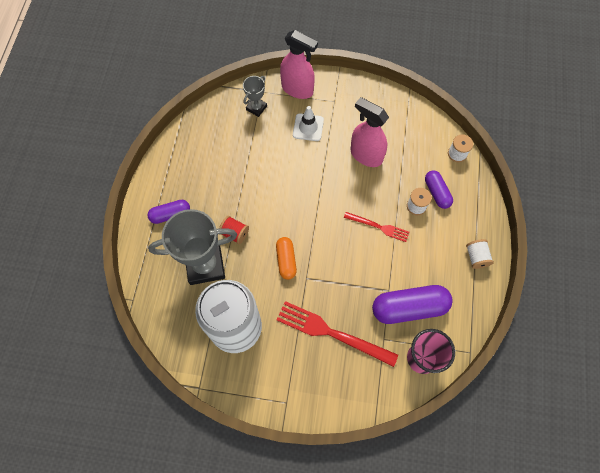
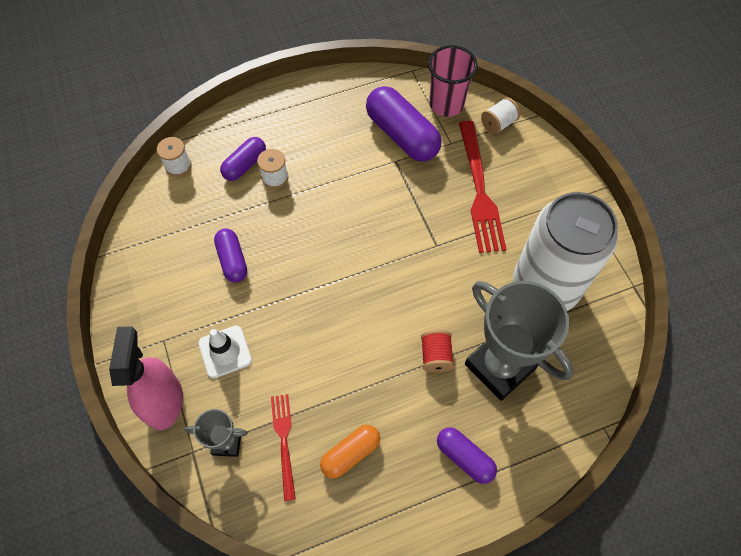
camera: 120 degrees left, 5 degrees down
(286, 260) = (430, 277): orange capsule -> orange capsule (350, 453)
(366, 155) = (232, 260): pink spray bottle -> purple capsule
(378, 227) = (325, 202): red fork -> red fork (284, 441)
(476, 257) = (305, 100): white spool -> white spool (498, 124)

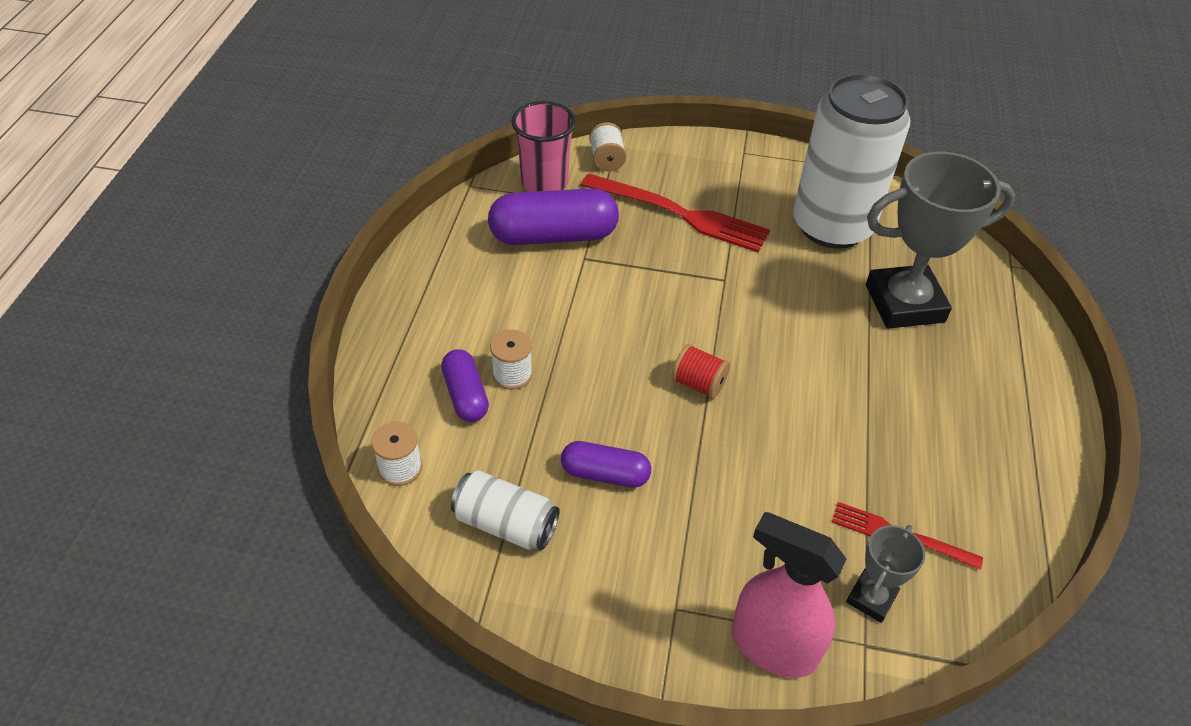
camera: 60 degrees left, 15 degrees down
(171, 232) = (505, 524): none -> white can
(225, 352) = (738, 542): white traffic cone -> none
(350, 453) = (946, 477): orange capsule -> none
(435, 356) = (863, 347): red spool -> red spool (698, 384)
(464, 457) = (996, 382): purple capsule -> none

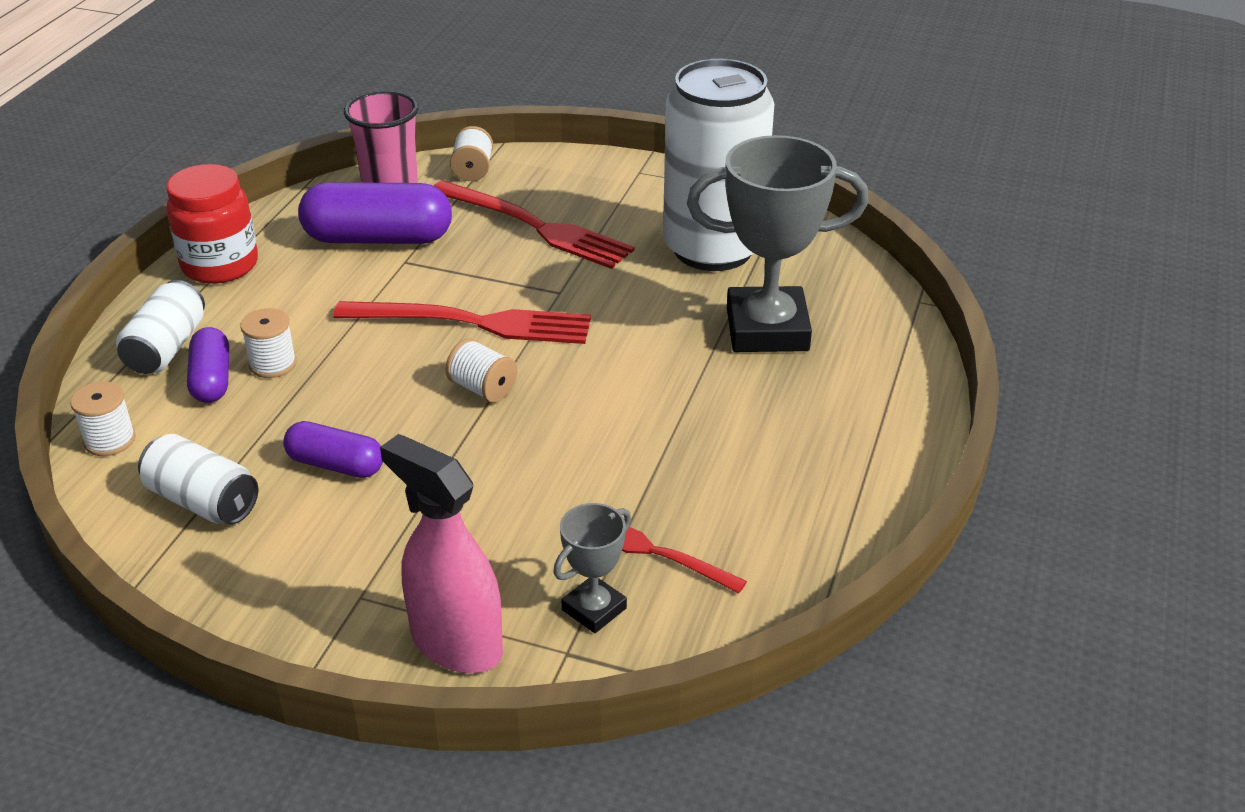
camera: 10 degrees right, 10 degrees down
(414, 366) = (167, 348): none -> white can
(428, 274) = (220, 265): none -> red jar
(665, 317) = (473, 323): none -> red fork
(698, 384) = (483, 389): red spool -> white spool

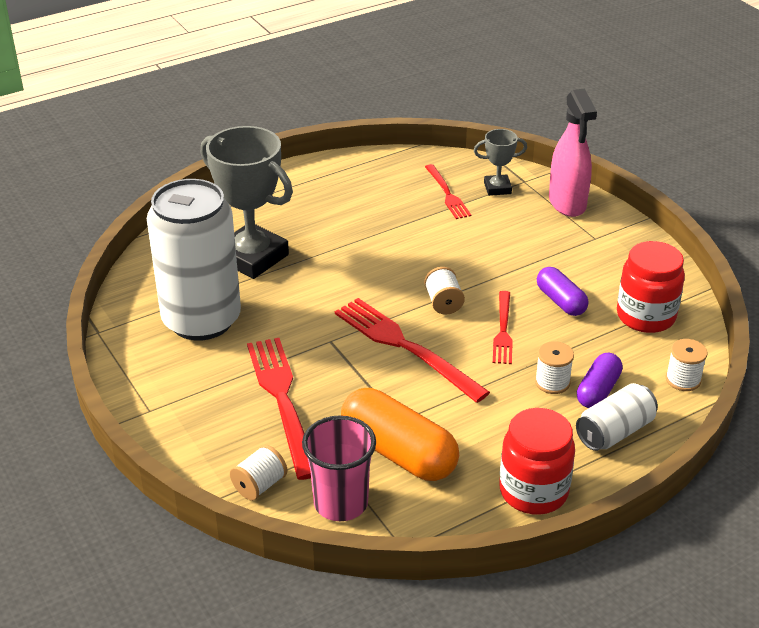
camera: 140 degrees left, 0 degrees up
(203, 501) = (645, 316): white can -> red jar
(378, 238) = (398, 452): purple capsule -> orange capsule
(379, 392) = (503, 330): none -> red fork

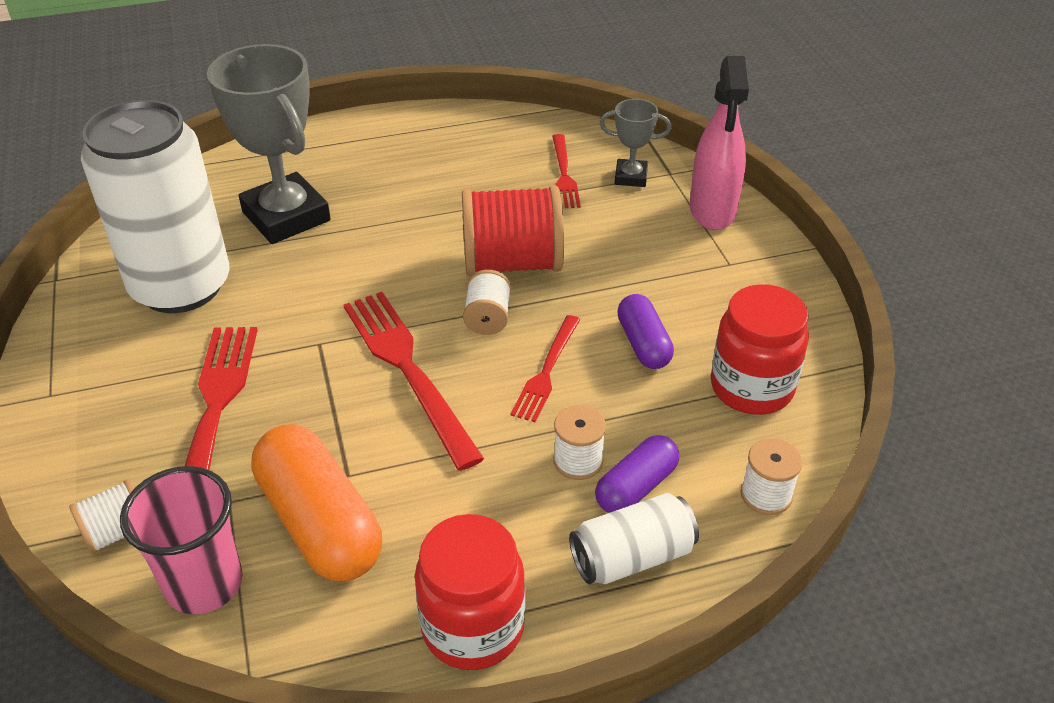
camera: 15 degrees right, 5 degrees up
(441, 263) = (512, 263): none -> red spool

